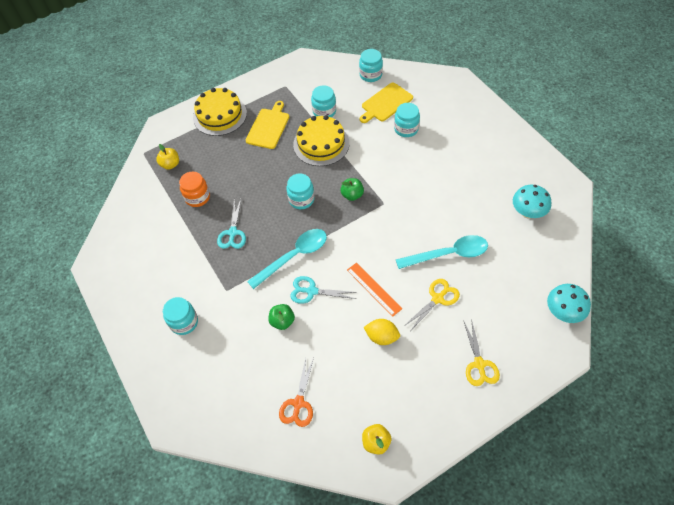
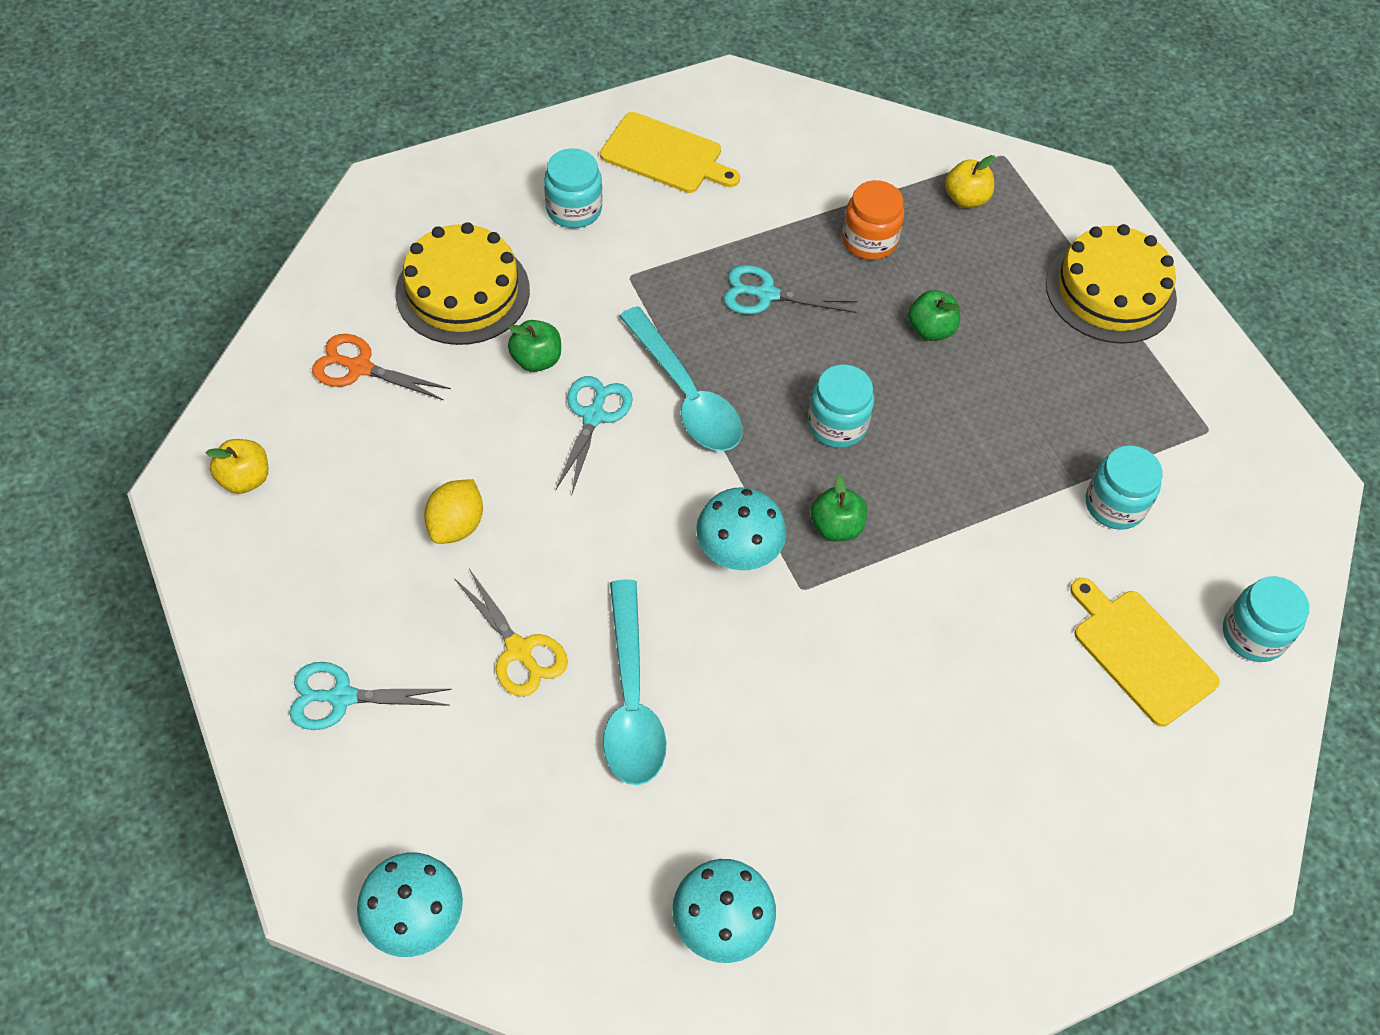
camera: 90 degrees right, 0 degrees up
(246, 172) = (930, 330): none -> green apple
(268, 127) = (1067, 383): yellow cutting board -> yellow cutting board (665, 155)
(321, 144) = (1003, 484): yellow cake -> yellow cake (463, 291)
(371, 226) = (738, 552): none -> turquoise mushroom
(374, 289) = (573, 529): orange ruler -> none
(406, 129) = (1042, 685): turquoise jar -> none
(479, 364) = (342, 697): yellow scissors -> turquoise scissors

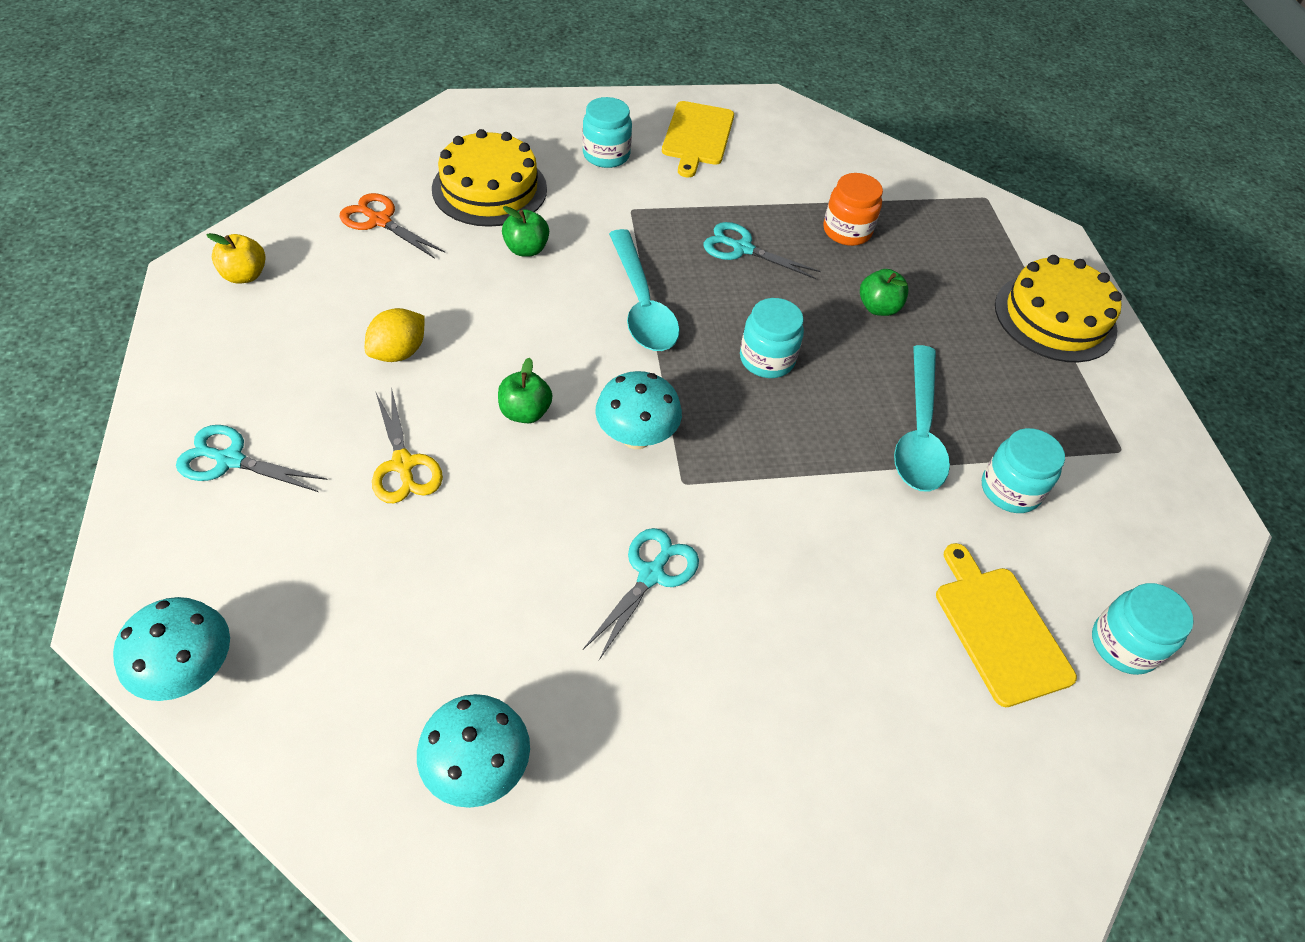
camera: 15 degrees right, 5 degrees down
(593, 416) = (555, 301): turquoise scissors -> turquoise scissors (651, 574)
(630, 699) = (484, 533): turquoise spoon -> turquoise spoon (918, 432)
(665, 155) = (697, 136): yellow cutting board -> yellow cutting board turned 60 degrees clockwise
(836, 527) = (734, 440): green apple -> green apple (525, 412)
(966, 199) = (943, 220): yellow apple -> none

